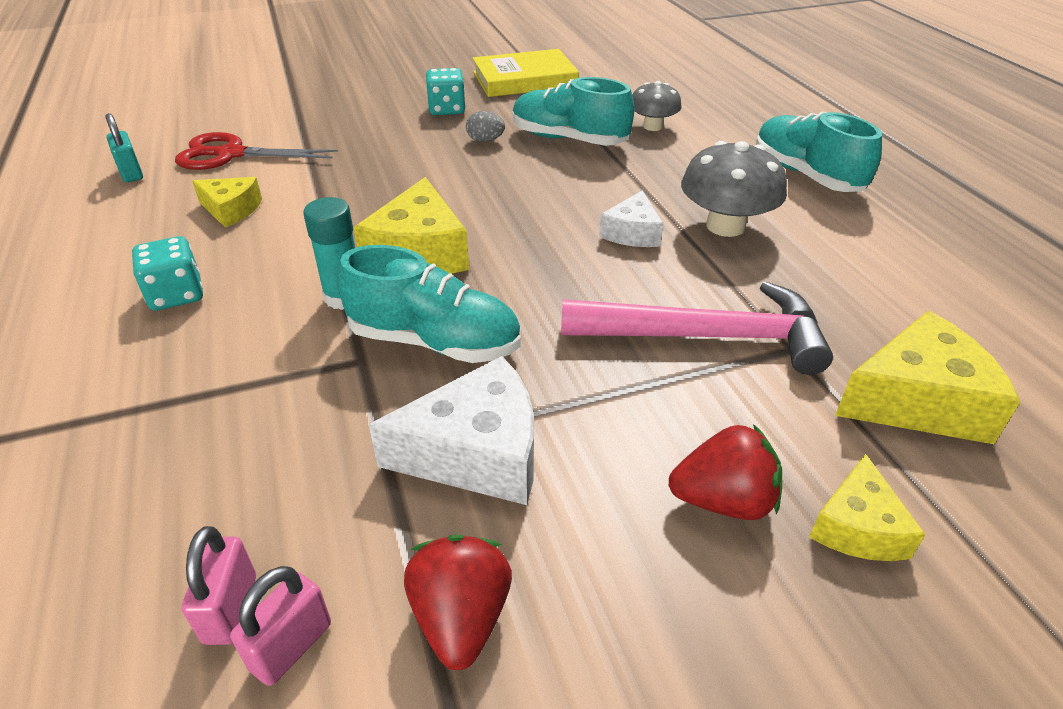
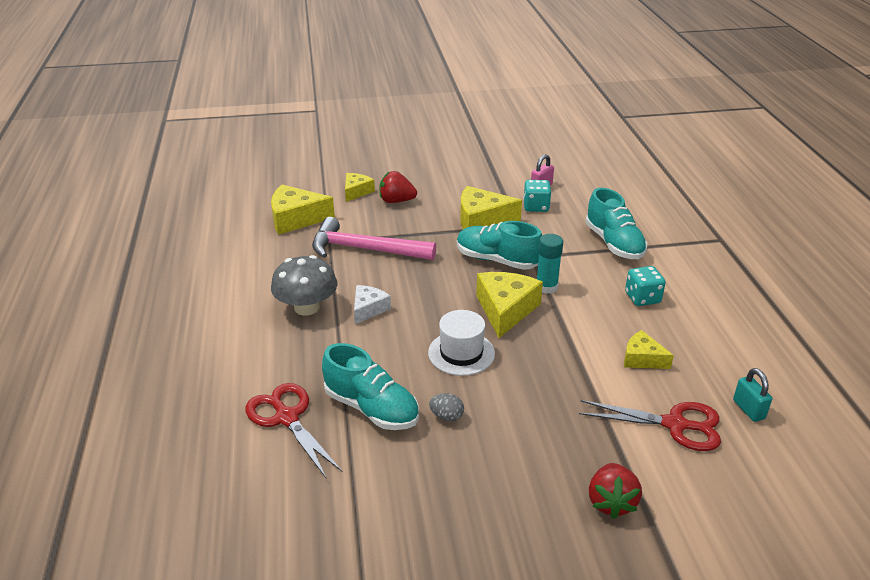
camera: 170 degrees left, 5 degrees down
(230, 609) = (562, 194): pink padlock -> none
(447, 109) = (478, 474): turquoise dice -> turquoise dice (536, 207)
(461, 618) = (491, 187): red strawberry -> red strawberry (611, 502)
(476, 453) = (482, 221): white cheese -> yellow cheese
(479, 194) = (461, 353): none -> white hat
(524, 79) = (379, 530): yellow book -> none
(652, 126) = (287, 418): grey mushroom -> red scissors
(806, 175) = (211, 343): turquoise shoe -> turquoise shoe (614, 243)

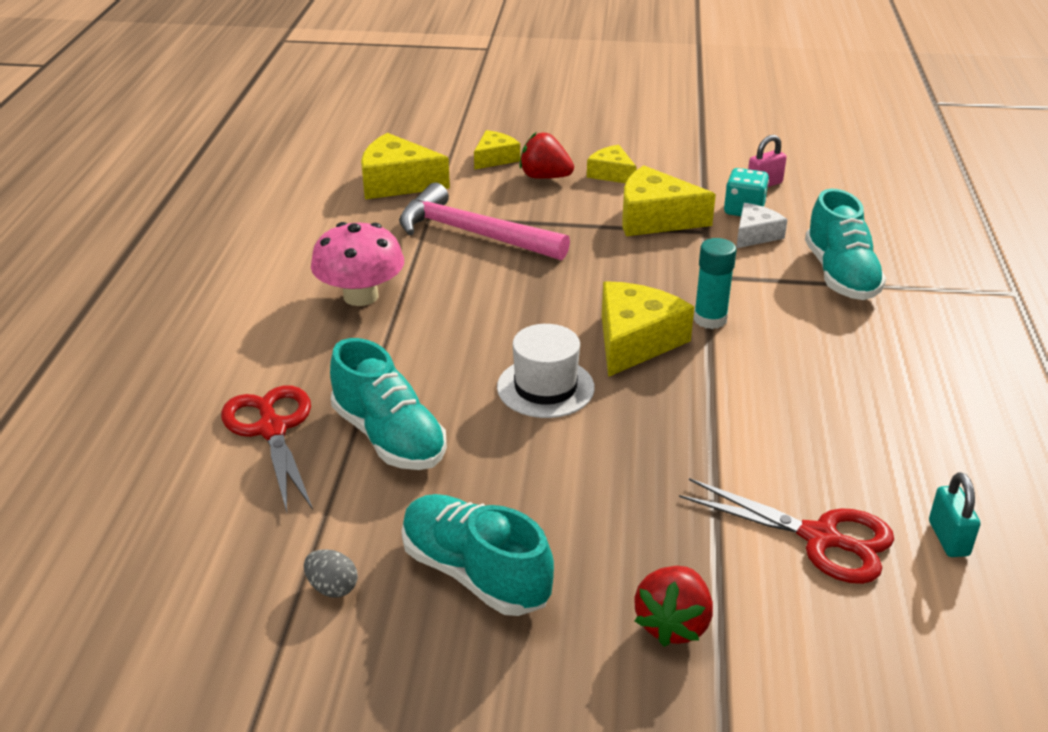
camera: 15 degrees right, 0 degrees up
(306, 307) = (361, 296): grey mushroom -> pink mushroom
(368, 309) = (443, 310): white cheese -> white cheese (755, 235)
(446, 416) = (487, 466): grey egg -> grey egg (332, 588)
(497, 260) = (653, 273): turquoise shoe -> turquoise shoe (475, 573)
(642, 298) = (850, 356): turquoise dice -> none
(642, 358) = (811, 439): yellow cheese -> yellow cheese (611, 174)

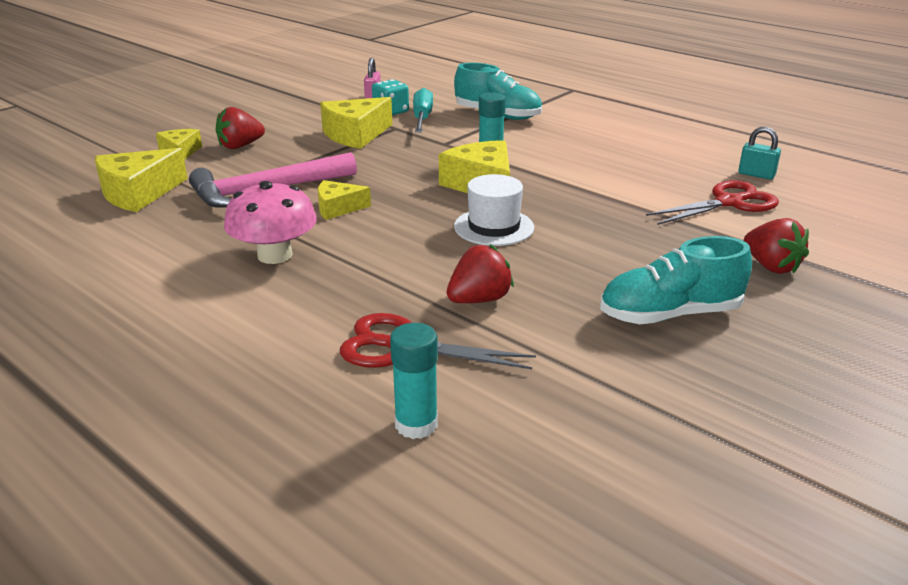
camera: 55 degrees left, 5 degrees down
(165, 485) = (416, 424): none -> turquoise glue stick
(332, 588) = (636, 377): grey egg -> none
(389, 437) = (479, 299): turquoise shoe -> red strawberry
(611, 174) = (278, 128): yellow cheese -> yellow cheese (338, 208)
(755, 235) = (422, 118): white cheese -> turquoise screwdriver

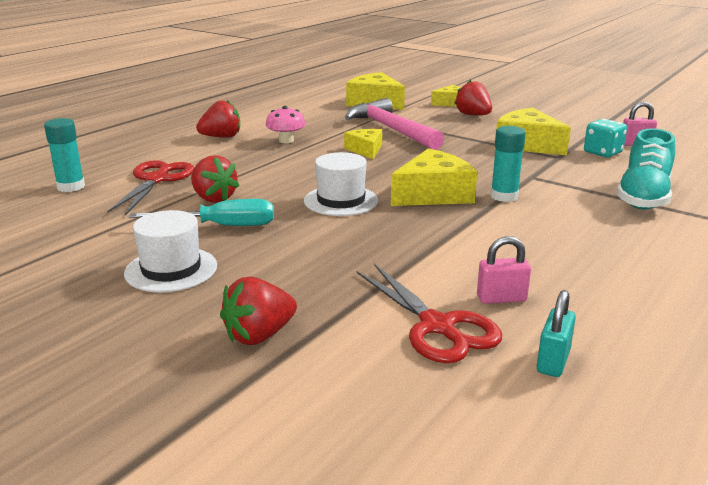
camera: 85 degrees right, 5 degrees down
(230, 304) = (221, 137): none -> red strawberry
(275, 255) = (286, 140): pink mushroom -> pink mushroom, size x0.63
(422, 118) = (596, 165): turquoise screwdriver -> turquoise screwdriver (221, 226)
(670, 314) = (171, 269): turquoise shoe -> white hat
(681, 179) = (501, 298): none -> pink padlock

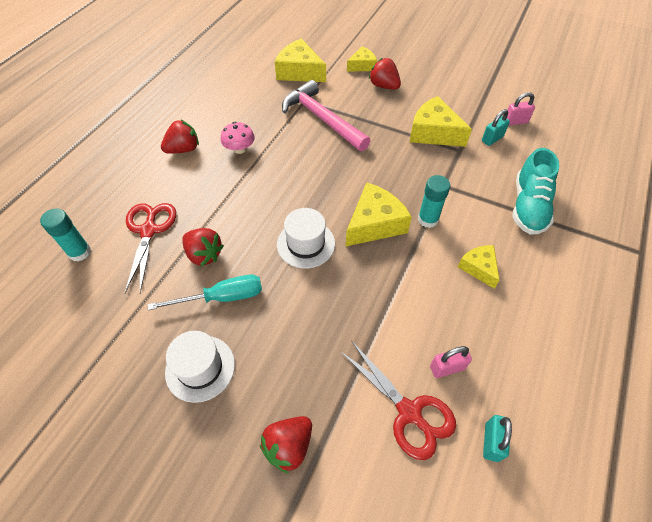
camera: 10 degrees left, 30 degrees up
(365, 150) = (308, 157): yellow cheese -> yellow cheese (479, 268)
(602, 152) = (492, 139): turquoise dice -> turquoise padlock

